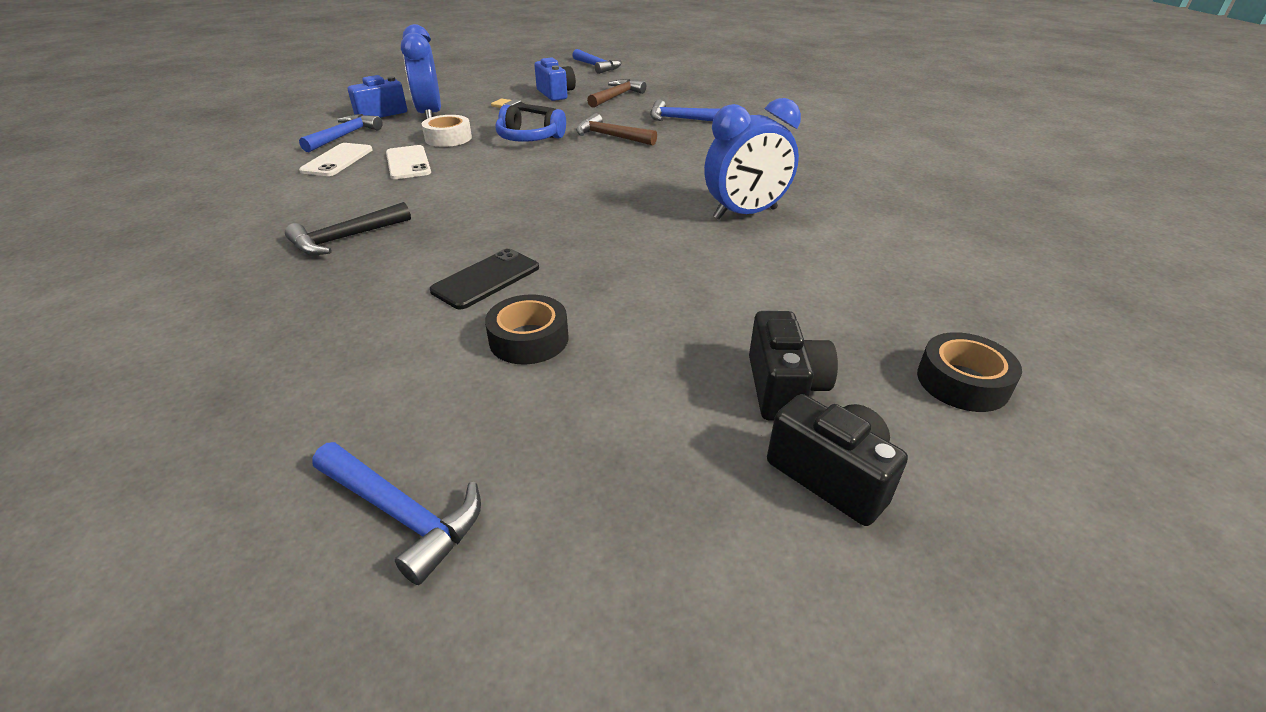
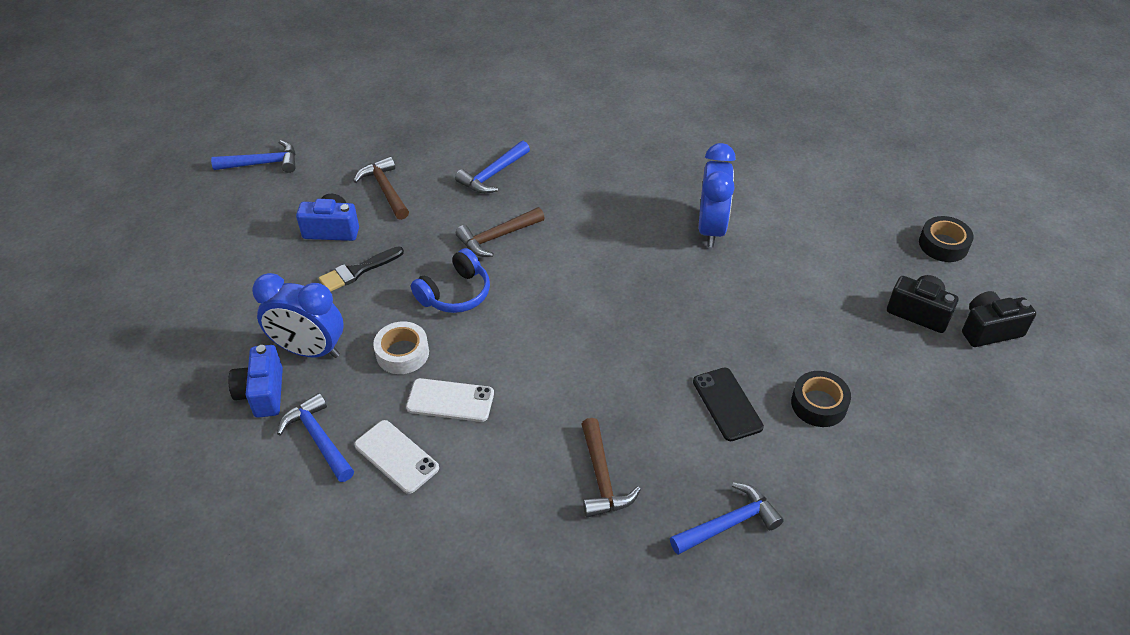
camera: 60 degrees left, 10 degrees up
(346, 238) = (602, 478): black hammer -> brown hammer
(402, 514) = (955, 502): blue hammer -> blue hammer (729, 524)

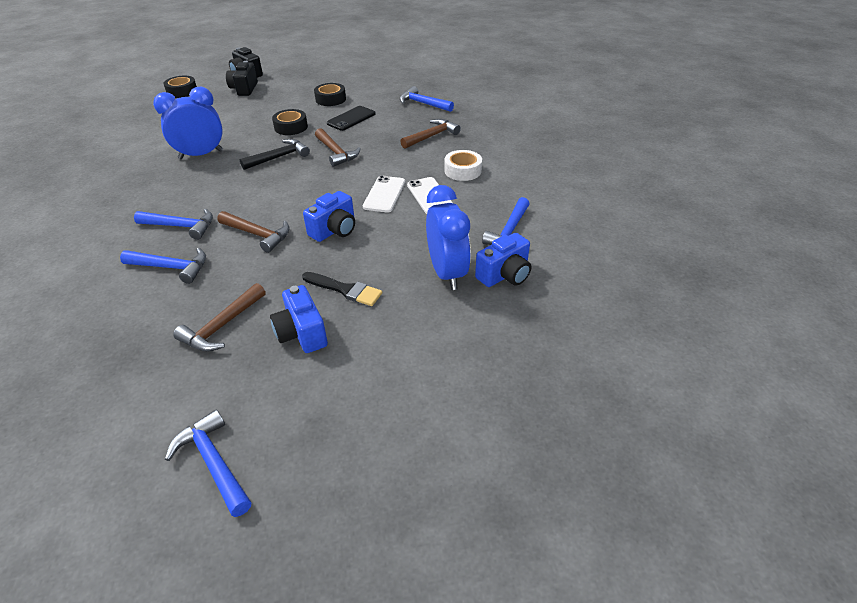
camera: 120 degrees left, 5 degrees down
(396, 457) = (488, 198): white phone -> white phone (384, 194)
(402, 353) = (410, 229): white tape -> white tape (462, 171)
(455, 293) = (334, 230): blue headphones -> blue camera
(558, 190) = (181, 226): none -> blue hammer
(628, 351) = (336, 152): none -> brown hammer
(655, 293) = (279, 157): none -> black hammer
(740, 328) = (291, 127): none -> black tape

